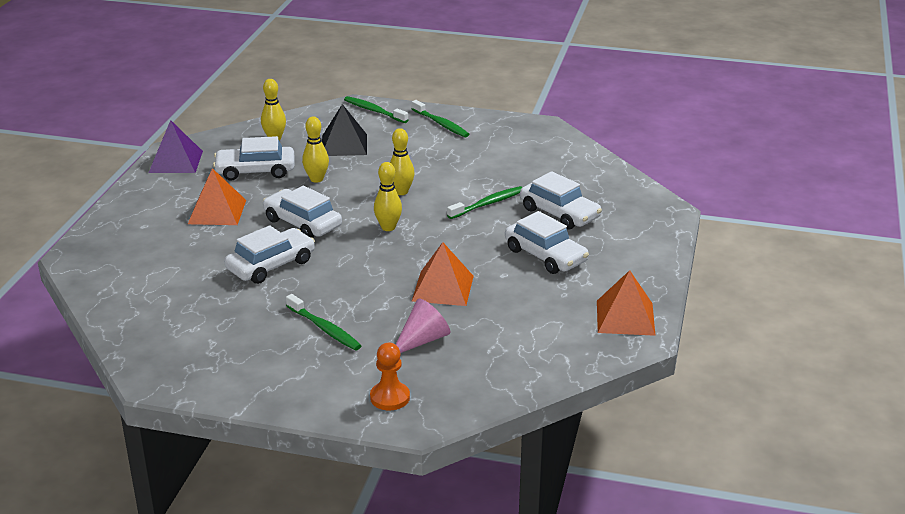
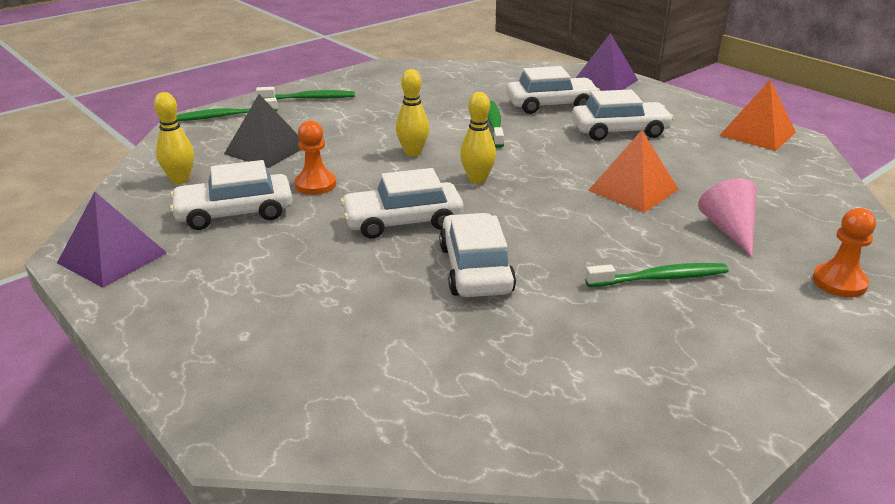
camera: 55 degrees left, 0 degrees up
(217, 212) = (293, 267): orange pyramid -> none
(255, 171) = (235, 213): white car -> white car turned 45 degrees clockwise
(316, 179) = (315, 185): yellow bowling pin -> orange pawn
(648, 220) = (604, 81): none -> purple pyramid

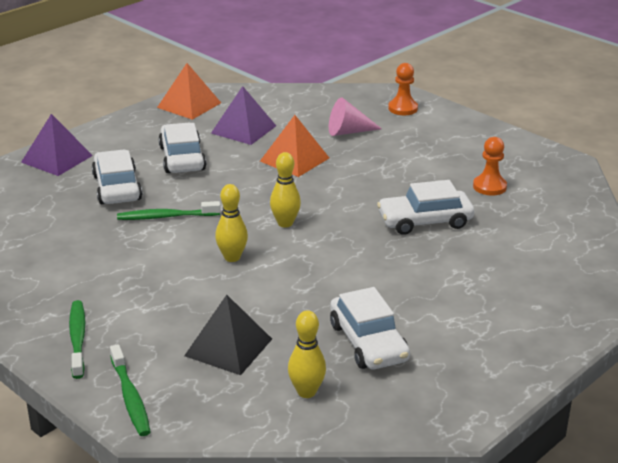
camera: 95 degrees left, 0 degrees up
(112, 257) = (462, 396): purple pyramid -> purple pyramid (243, 129)
(315, 185) = (306, 305): orange pawn -> orange pawn (489, 187)
(403, 221) = (364, 254): white car -> none
(660, 278) = (415, 158): green toothbrush -> none

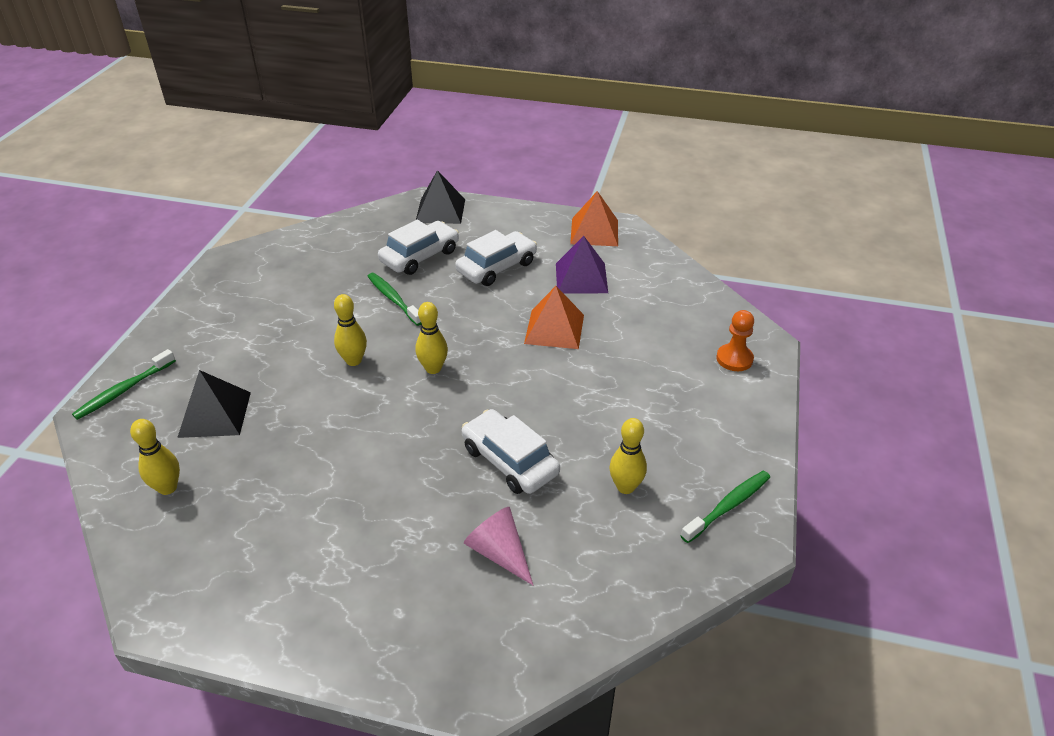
camera: 60 degrees right, 10 degrees up
(57, 159) = (440, 210): purple pyramid -> black pyramid
(78, 339) = (190, 332): green toothbrush -> green toothbrush (728, 506)
(348, 132) = (643, 341): pink cone -> pink cone (499, 552)
(368, 342) = (262, 500): white car -> none
(489, 187) = (625, 487): orange pawn -> yellow bowling pin

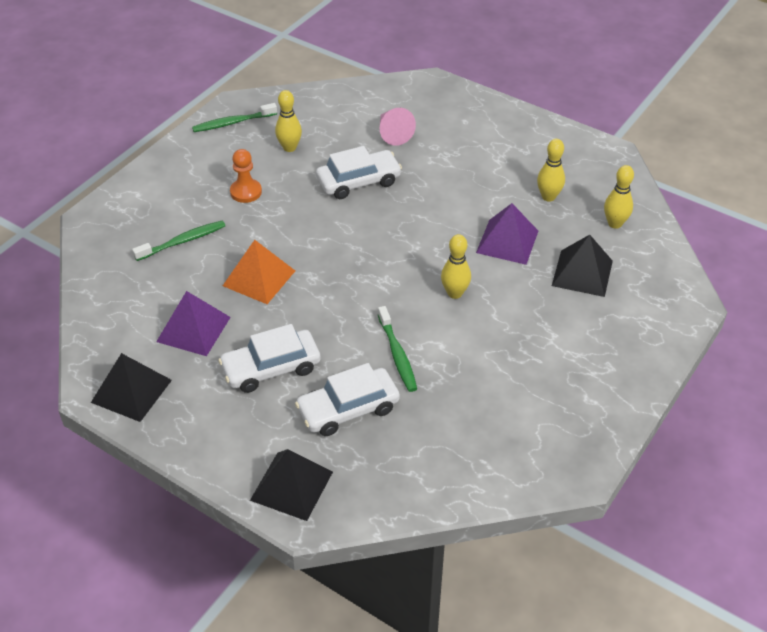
camera: 160 degrees left, 5 degrees up
(124, 390) = (667, 316): green toothbrush -> green toothbrush (182, 241)
(305, 429) = (507, 241): none -> purple pyramid
(433, 368) = (386, 267): yellow bowling pin -> yellow bowling pin (548, 197)
(510, 460) = (358, 182): white car -> white car turned 90 degrees counterclockwise
(594, 232) = (131, 391): orange pyramid -> black pyramid
(734, 359) = (131, 211): orange pawn -> orange pawn (246, 192)

